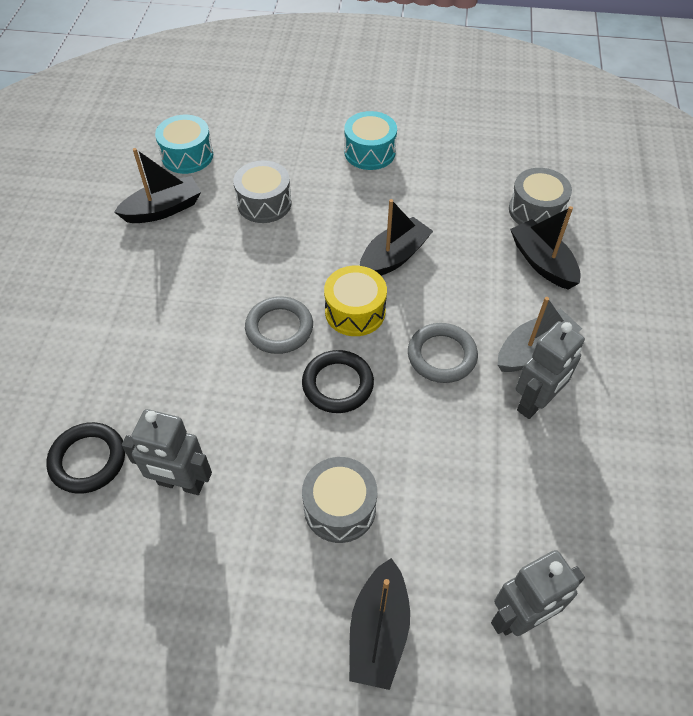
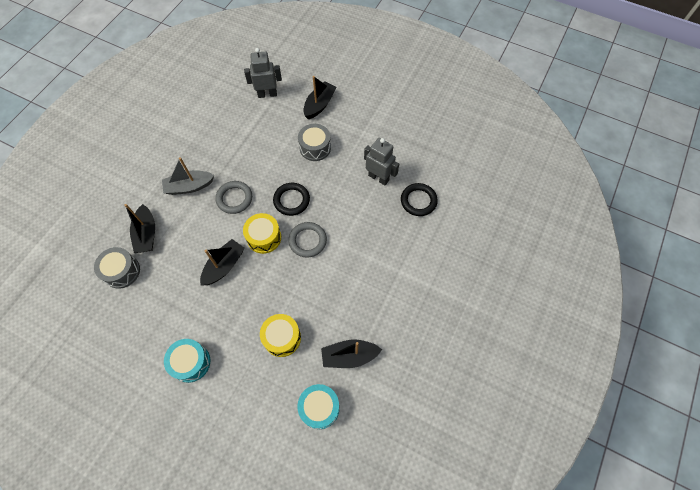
camera: 160 degrees left, 10 degrees up
(264, 203) = (282, 338): grey drum -> yellow drum
(394, 257) = (224, 266): black boat -> black boat turned 150 degrees clockwise
(535, 402) = (207, 163): grey robot -> none

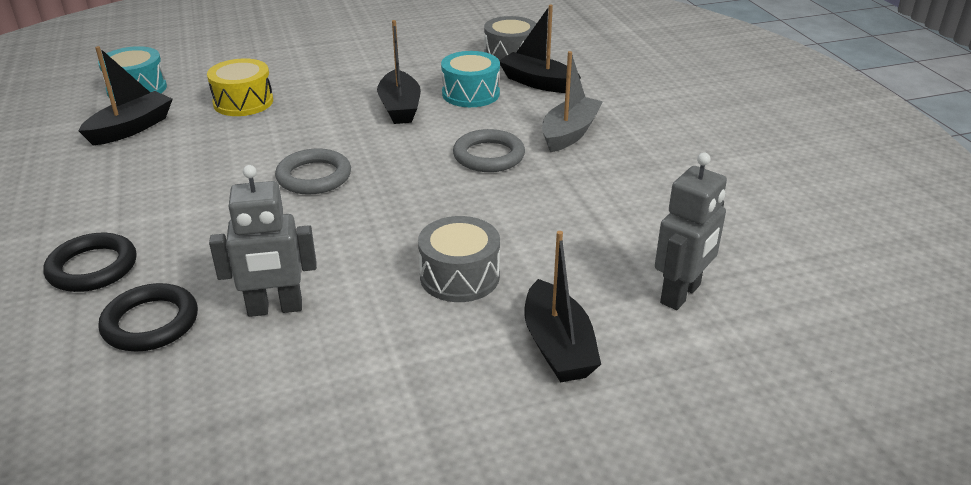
camera: 135 degrees right, 30 degrees down
(191, 362) = (331, 52): turquoise drum -> turquoise drum (470, 94)
(264, 237) = (385, 149): yellow drum -> none
(291, 200) = (400, 198): black ring -> black ring (92, 267)

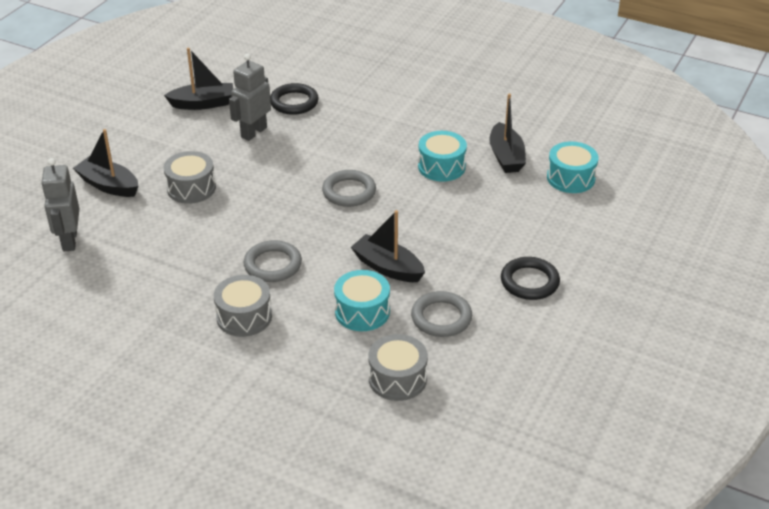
camera: 135 degrees right, 5 degrees up
(92, 267) = (360, 102): black ring -> black ring (529, 282)
(195, 151) = (441, 167): none -> turquoise drum
(243, 102) = (489, 209): yellow drum -> none
(422, 66) = (441, 317): none -> grey ring
(538, 82) = (331, 357): black boat -> black boat (203, 104)
(569, 133) = (244, 317): grey boat -> grey drum

